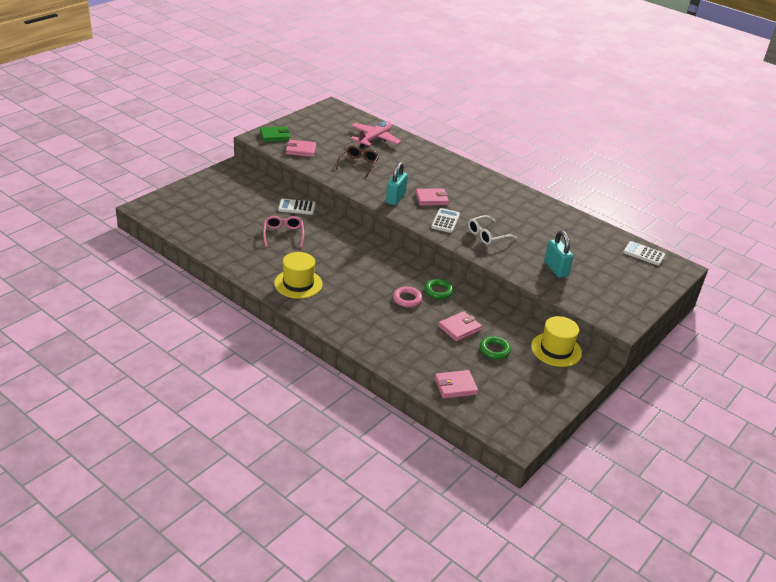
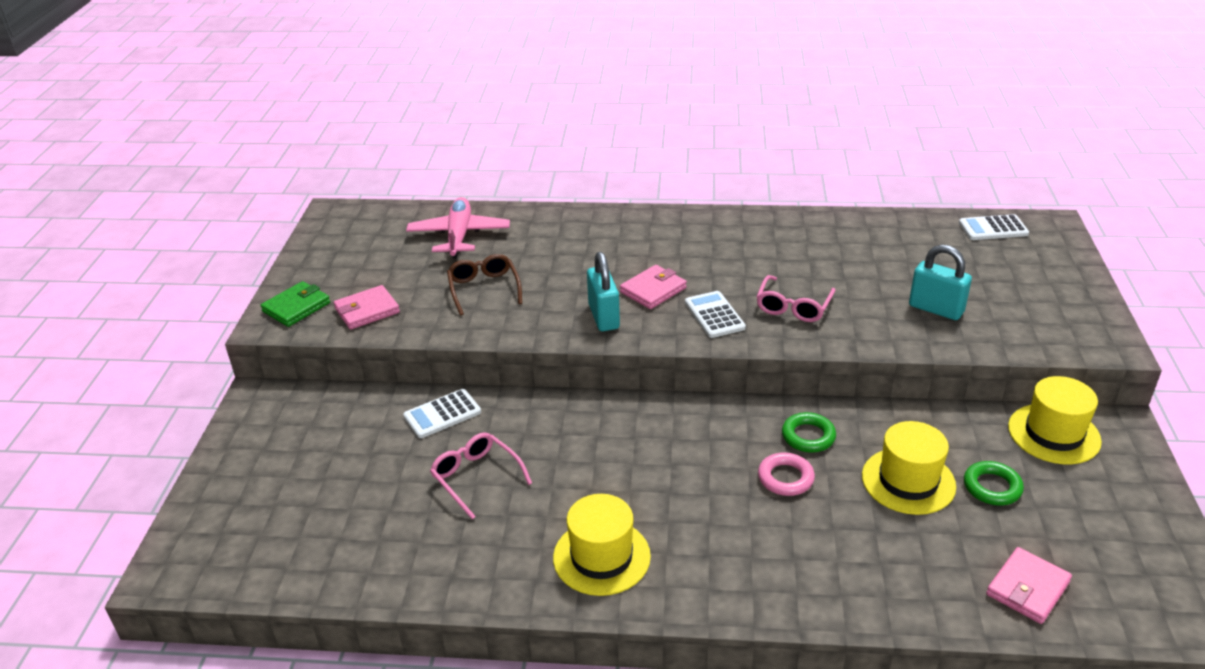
camera: 30 degrees left, 0 degrees up
(459, 328) = (908, 481): pink wallet -> yellow hat
(487, 235) = (793, 306): white glasses -> pink glasses

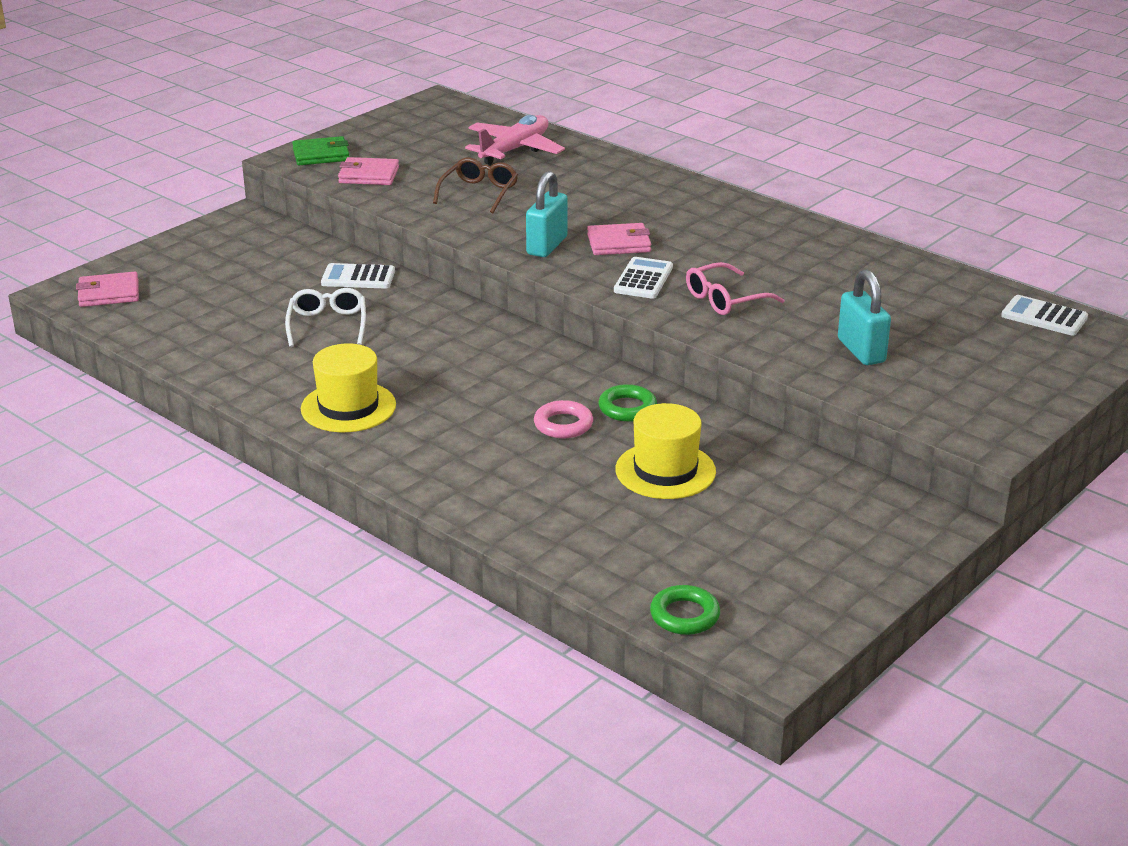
camera: 35 degrees right, 5 degrees down
(476, 478) = (327, 325): pink glasses -> white glasses
(992, 487) = (734, 506): green ring -> green ring (684, 615)
(1027, 588) = (649, 574): pink wallet -> pink wallet (109, 293)
(1054, 434) = (861, 500): yellow hat -> none

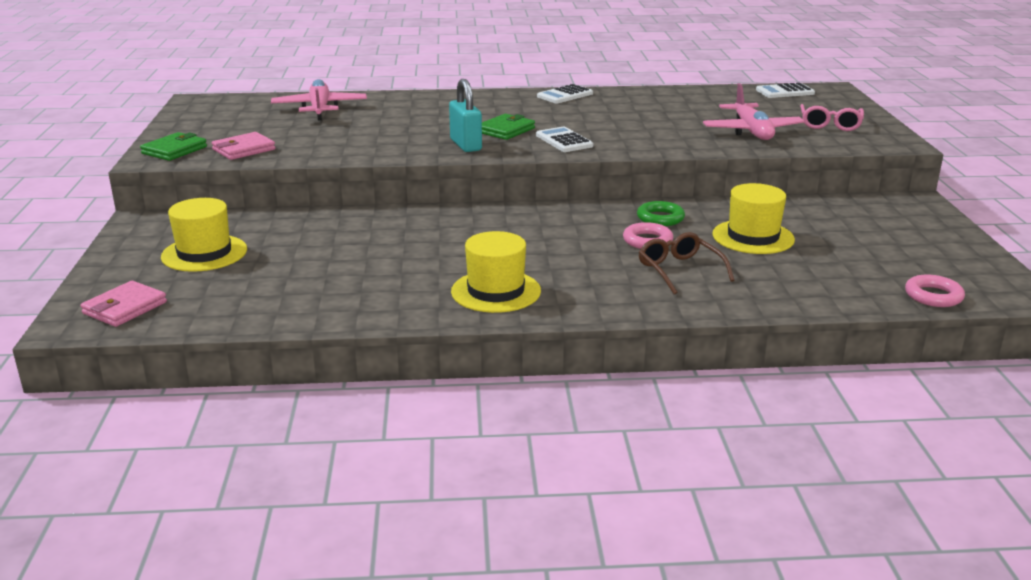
camera: 45 degrees left, 5 degrees down
(229, 268) = (204, 253): none -> yellow hat
(327, 325) = (367, 255): white glasses -> none
(358, 277) = (325, 221): white calculator -> white calculator (565, 95)
(479, 193) = (351, 135): brown glasses -> brown glasses (680, 271)
(619, 243) = (505, 130): pink wallet -> green wallet
(684, 615) = (933, 296): green ring -> pink ring
(726, 299) = (631, 134): pink glasses -> pink glasses (830, 124)
(861, 351) = (751, 131): turquoise padlock -> pink plane

